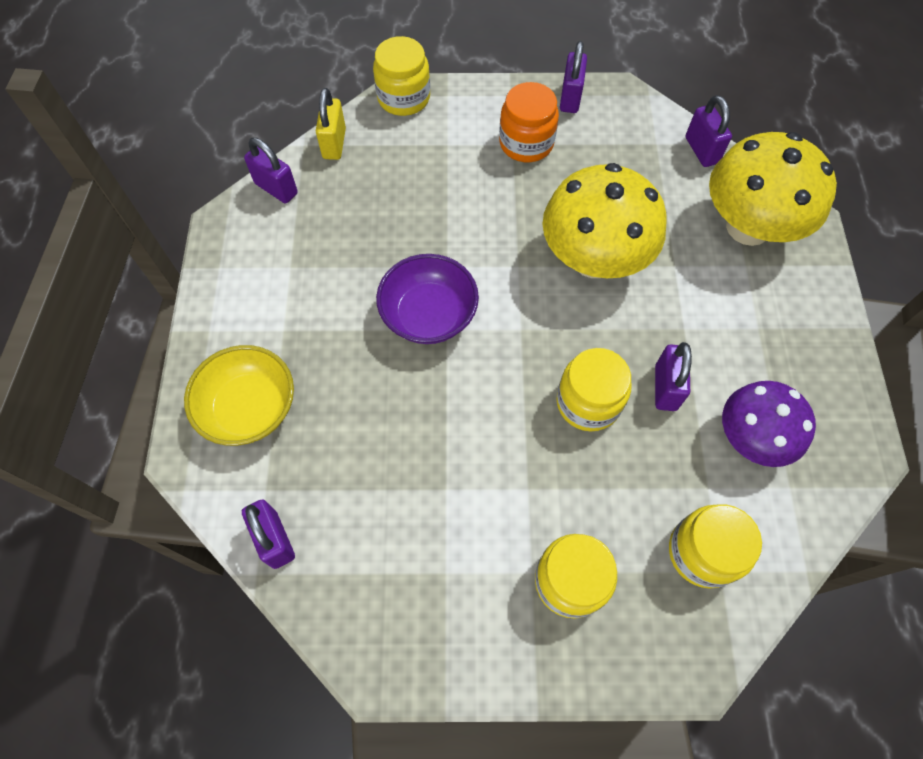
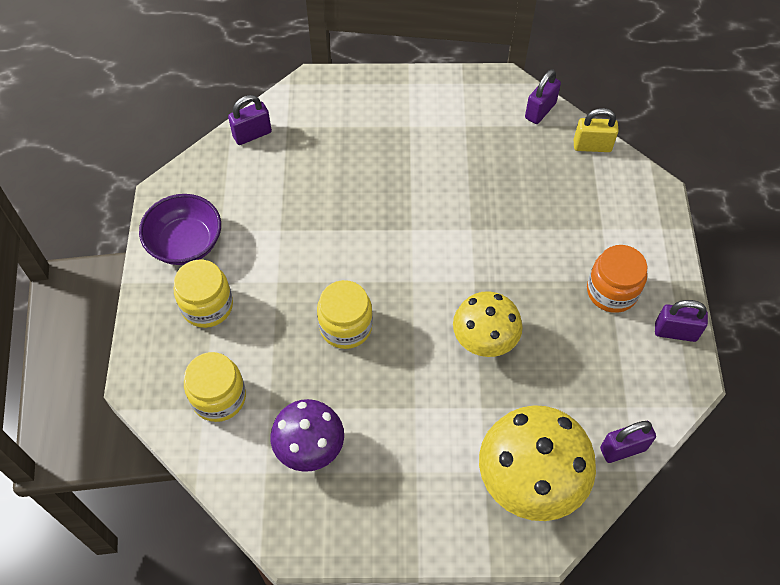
camera: 90 degrees right, 5 degrees down
(250, 408) = (347, 112): yellow bowl -> none
(403, 98) = (652, 194): yellow jar -> none
(429, 315) = (424, 217): purple bowl -> purple bowl (185, 243)
(593, 259) = (484, 340): yellow mushroom -> yellow mushroom, size x0.66
(665, 387) = (357, 386): purple padlock -> none

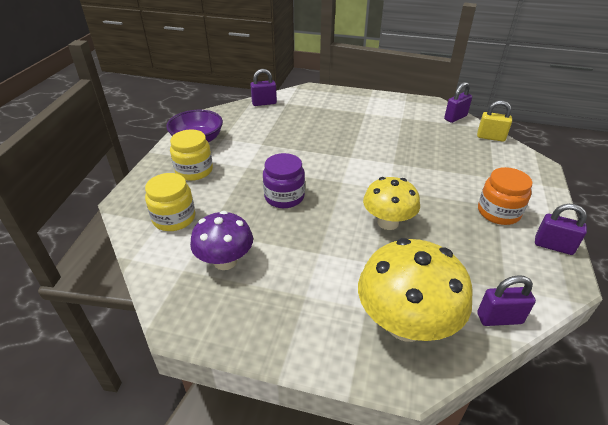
camera: 15 degrees right, 20 degrees down
(346, 326) = (284, 197): yellow jar -> purple jar

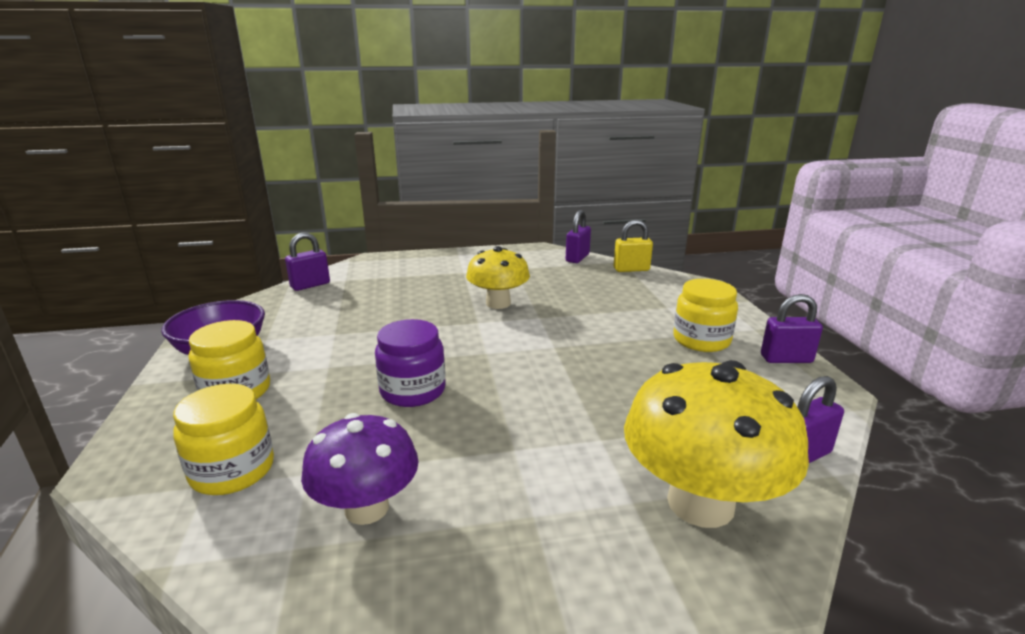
camera: 25 degrees left, 15 degrees down
(388, 222) = (582, 384): yellow mushroom -> yellow mushroom (498, 303)
(498, 212) = (701, 340): orange jar -> yellow jar

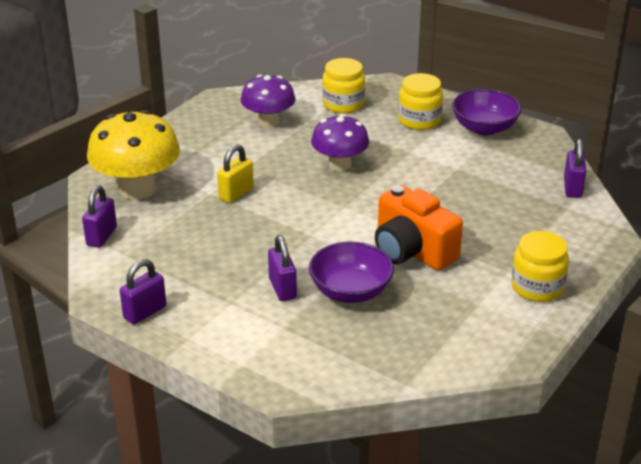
camera: 135 degrees right, 10 degrees up
(413, 390) = (339, 165): purple jar -> purple mushroom
(498, 303) = (412, 251): yellow mushroom -> orange camera
(577, 258) = (455, 361): purple padlock -> purple padlock (282, 288)
(585, 303) = (350, 291): none -> purple bowl
(631, 269) = (378, 372): yellow padlock -> yellow padlock (236, 194)
(701, 340) = (219, 298): yellow jar -> yellow jar (537, 287)

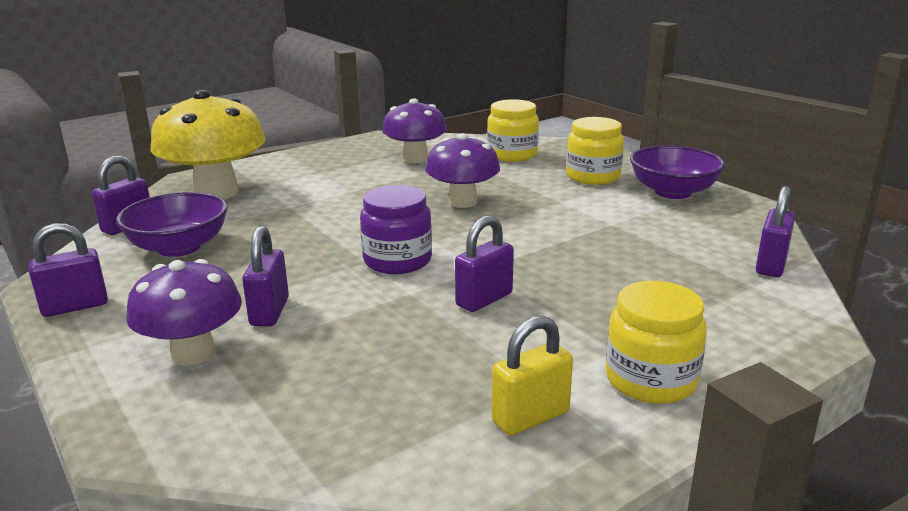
camera: 20 degrees right, 10 degrees down
(236, 194) = (316, 211): yellow padlock -> yellow padlock (530, 417)
(262, 328) = (193, 353): none -> purple mushroom
(333, 230) = (397, 260): none -> purple jar
(350, 291) = (356, 332): purple bowl -> purple bowl (179, 247)
(412, 251) = (484, 299): orange camera -> purple padlock

